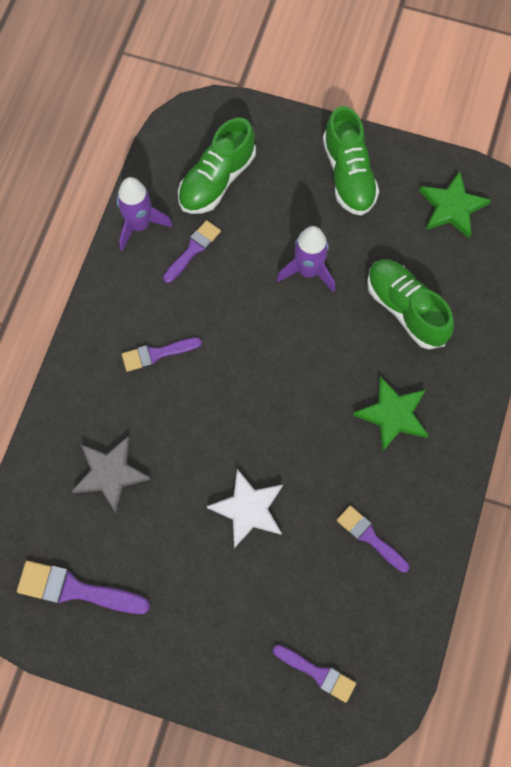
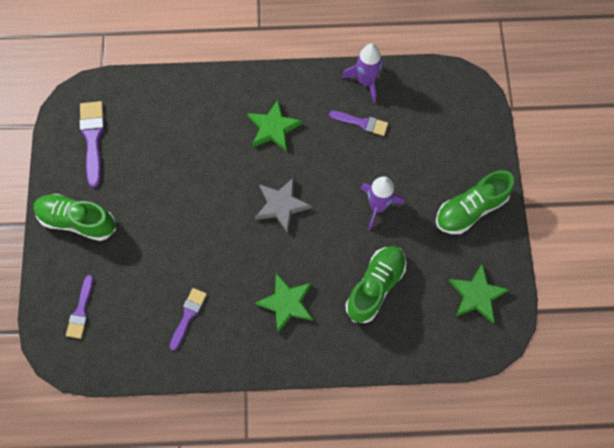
camera: 70 degrees right, 0 degrees up
(110, 474) = (177, 130): grey star -> grey star (281, 205)
(157, 354) = (273, 128): purple brush -> green star
(217, 180) = (424, 119): green shoe -> green shoe (77, 220)
(248, 509) = (181, 226): white star -> none

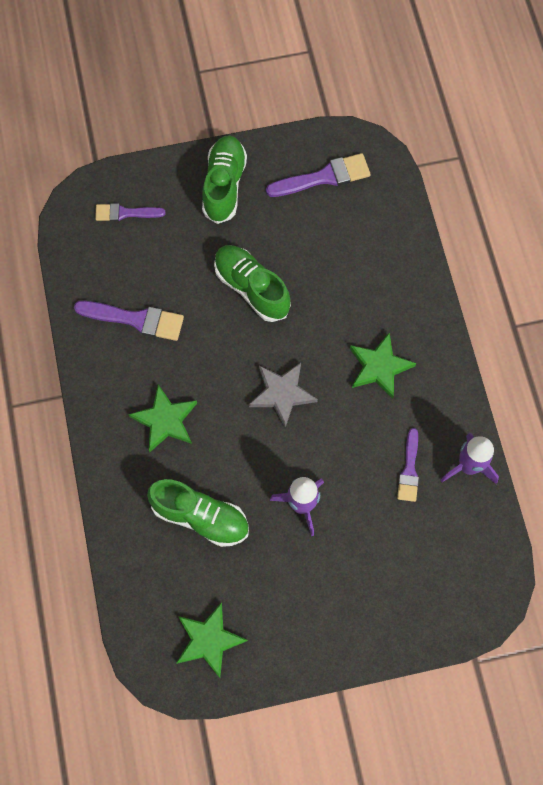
camera: 80 degrees right, 0 degrees up
(188, 315) = (135, 319): purple brush -> purple brush, size x1.53
(470, 209) = (319, 620): green shoe -> green shoe (251, 288)

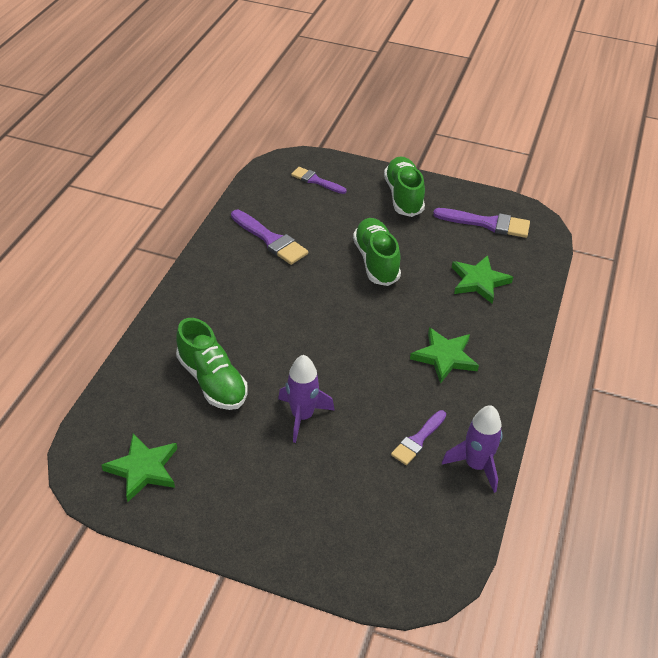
camera: 30 degrees right, 25 degrees down
(165, 420) = (239, 307): green star -> green star (479, 281)
(224, 185) = (403, 196): green shoe -> green shoe turned 45 degrees counterclockwise
(282, 394) = (347, 335): grey star -> none

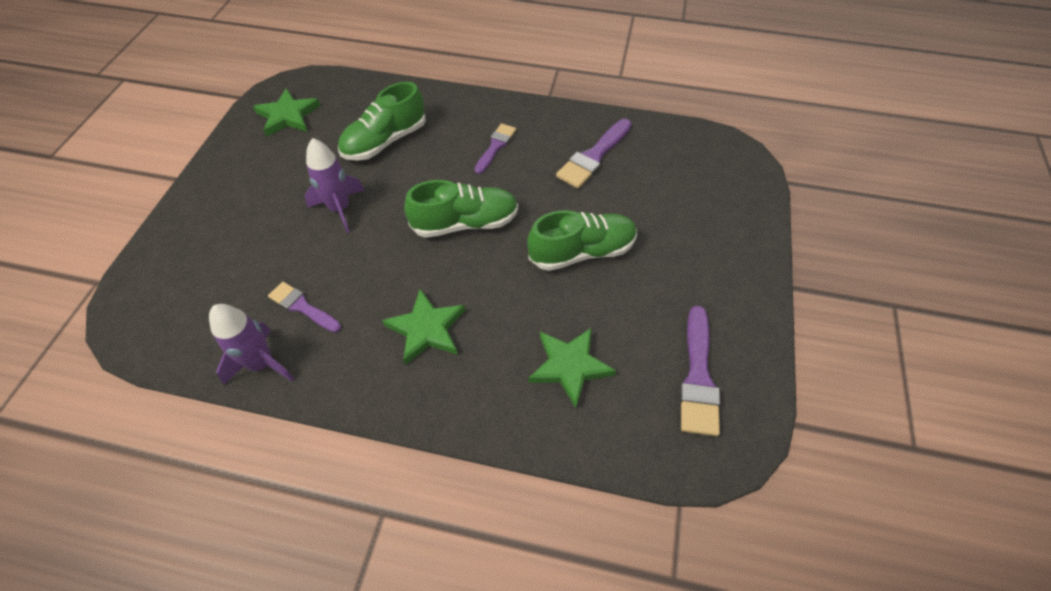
camera: 85 degrees right, 10 degrees up
(316, 181) = (715, 183): purple brush -> purple brush (495, 146)
(403, 196) = (720, 273): green shoe -> green shoe (465, 223)

